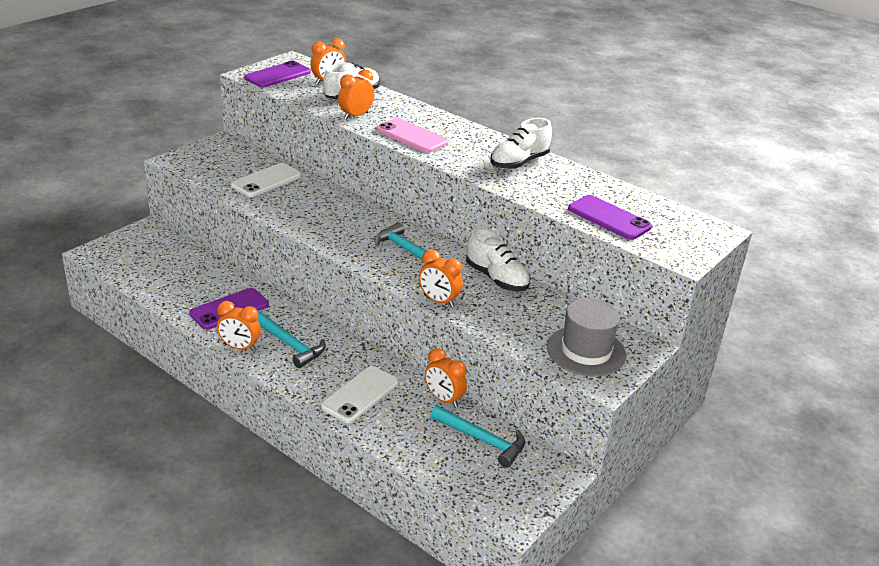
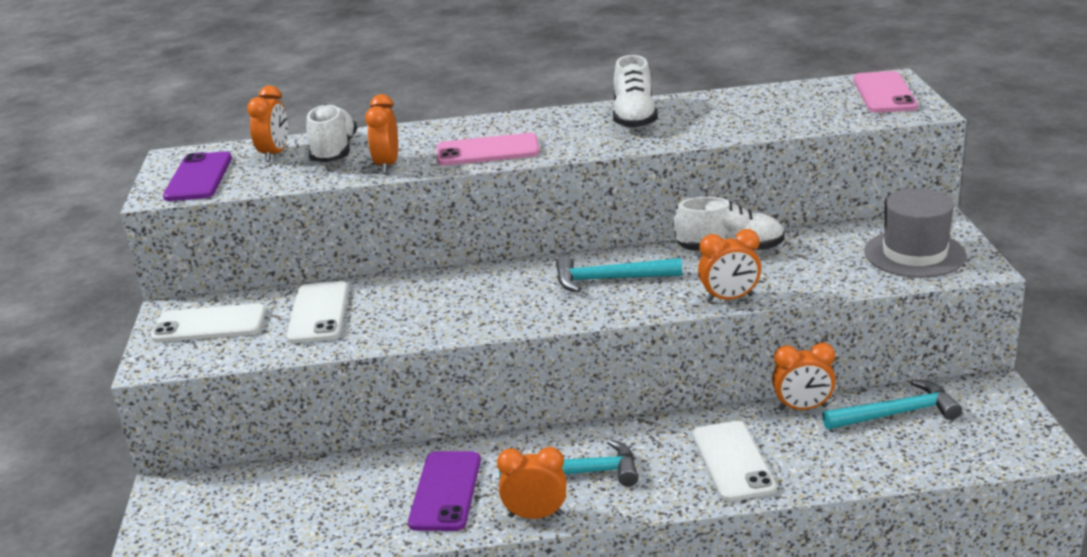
camera: 40 degrees left, 5 degrees down
(221, 157) = (210, 324): none -> white phone
(240, 347) = (535, 515): orange clock -> orange clock turned 150 degrees counterclockwise
(609, 218) = (805, 115): purple phone -> none
(690, 235) = (884, 93): none -> pink phone

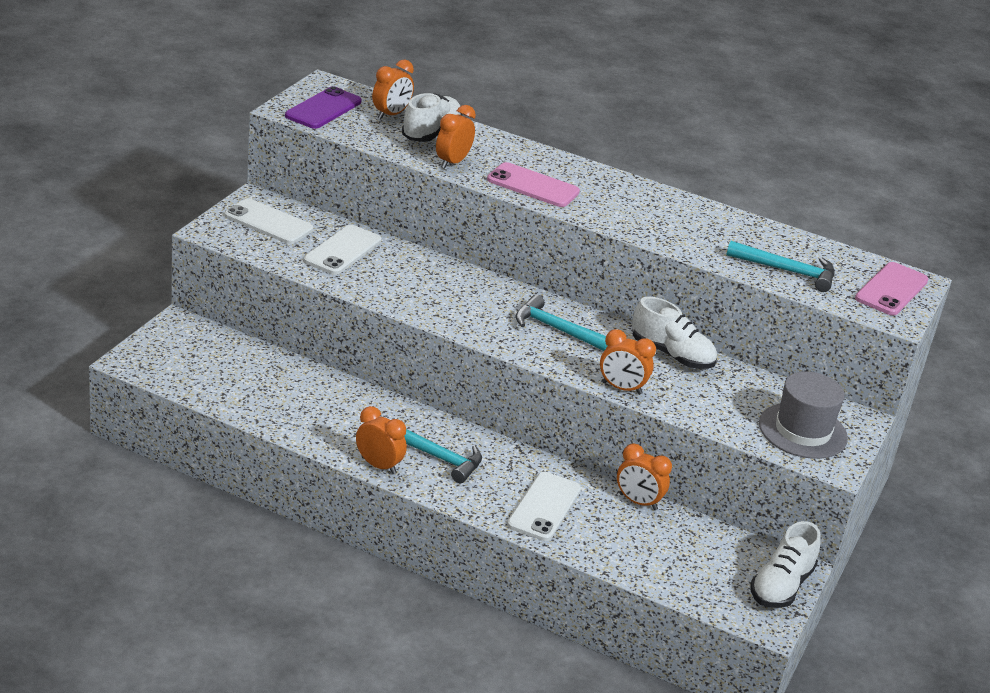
camera: 25 degrees right, 5 degrees up
(445, 491) = (340, 419): purple phone -> none
(634, 118) = (671, 212): white shoe -> white shoe (781, 586)
(896, 414) = (699, 543): turquoise hammer -> turquoise hammer (787, 271)

